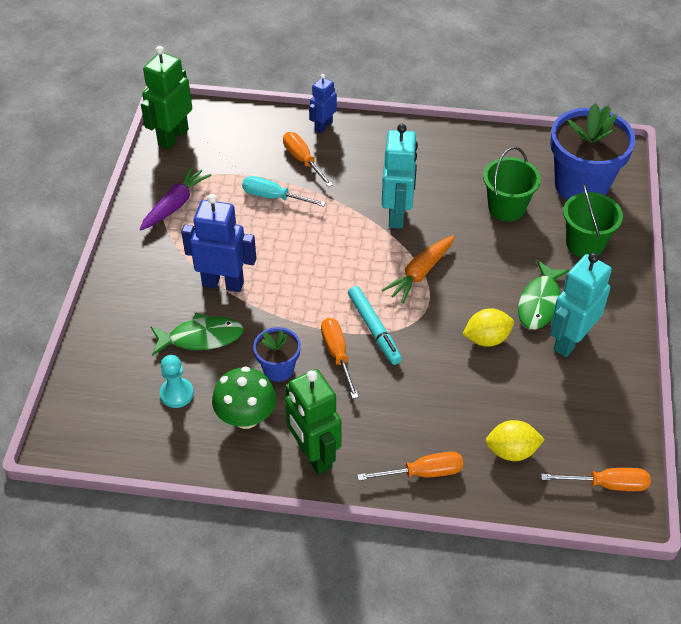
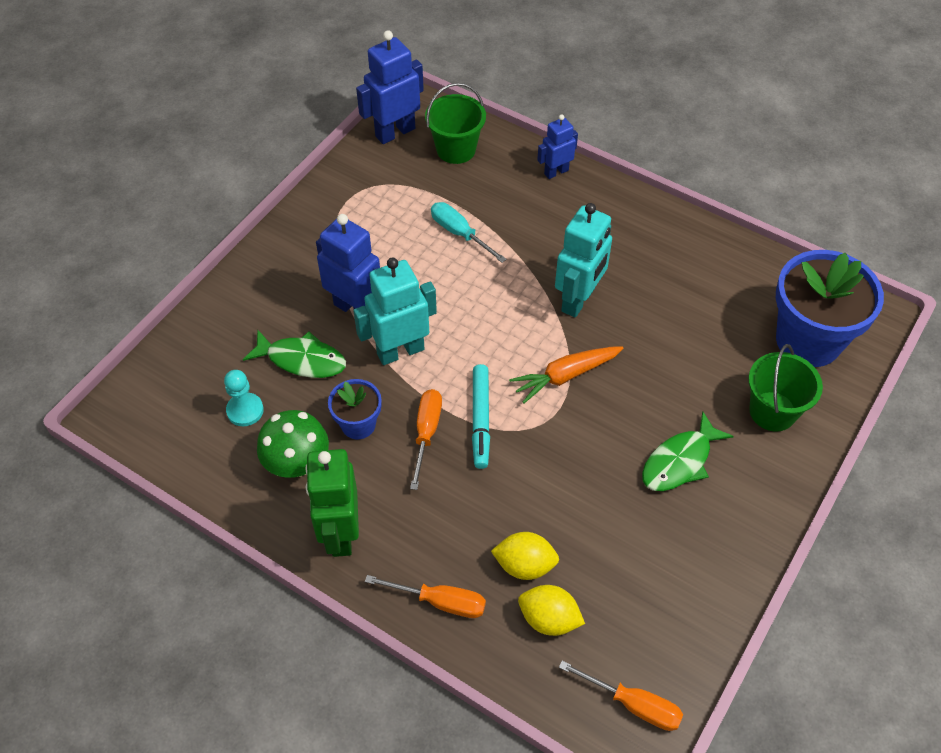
camera: 25 degrees right, 5 degrees up
(173, 137) = (395, 132): green robot -> blue robot
(175, 205) = (356, 207): purple carrot -> none
(303, 160) = (513, 203): orange screwdriver -> none
(486, 339) = (595, 479): yellow lemon -> yellow lemon (524, 565)
(506, 208) = (705, 336): green bucket -> green bucket (456, 149)
(570, 341) = (688, 519): turquoise robot -> turquoise robot (400, 351)

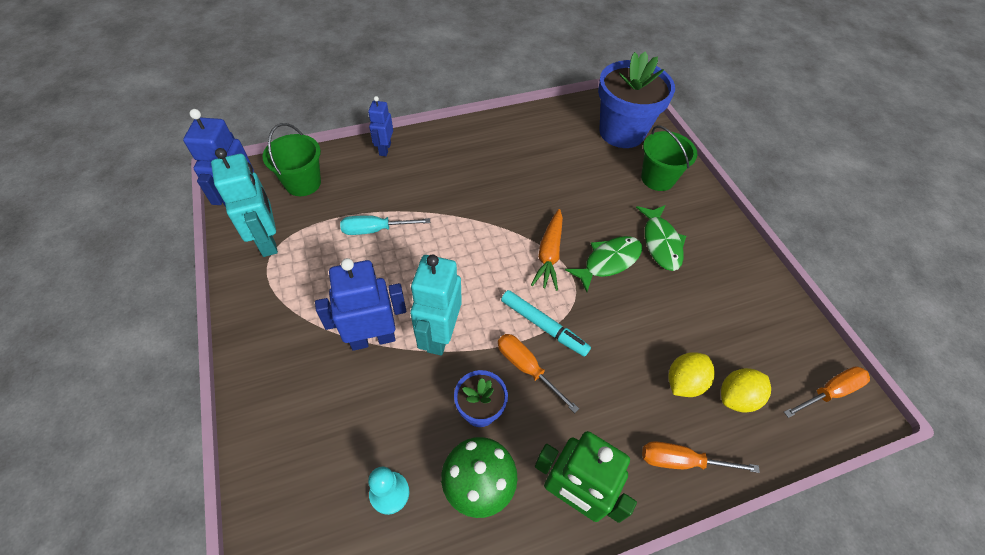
camera: 55 degrees left, 0 degrees up
(302, 360) = (382, 410): green fish -> green fish (608, 261)
(440, 602) = (681, 461): orange screwdriver -> orange screwdriver turned 135 degrees counterclockwise
(578, 300) = (496, 207): turquoise robot -> turquoise robot (268, 241)

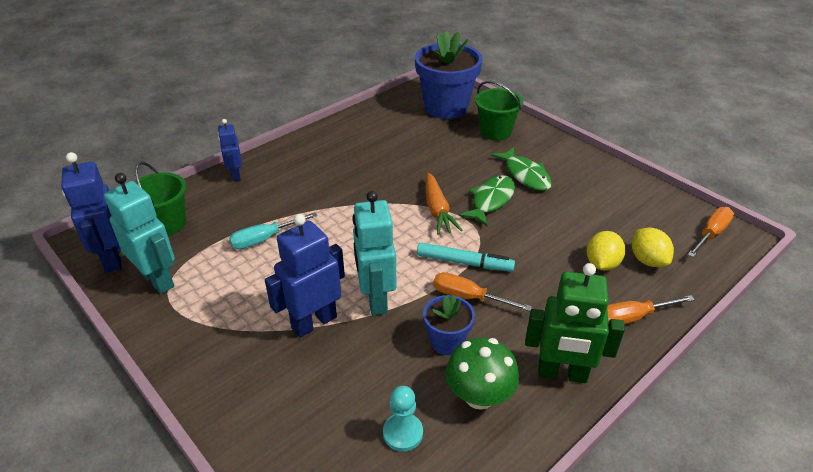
camera: 20 degrees left, 15 degrees down
(736, 397) = (647, 260): yellow lemon -> yellow lemon turned 60 degrees counterclockwise

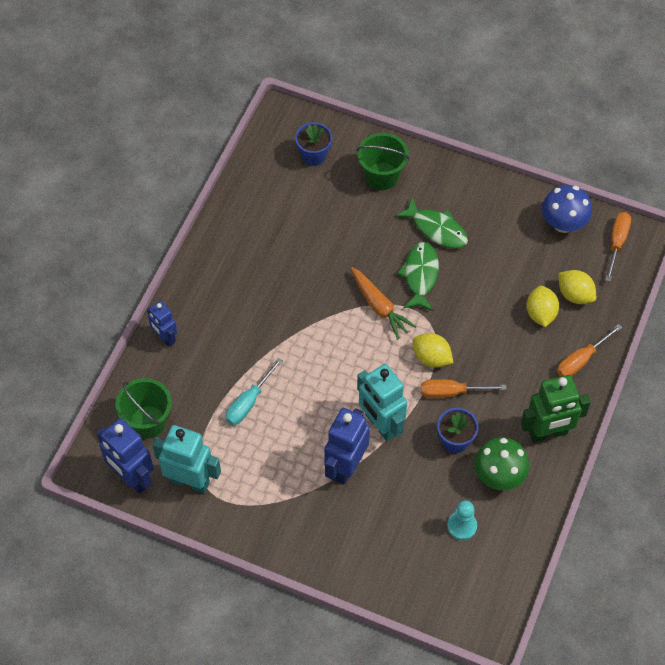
camera: 25 degrees left, 20 degrees up
(446, 107) = (314, 155): blue flower pot -> blue flower pot, size x0.51
(464, 262) = (431, 358): turquoise marker -> yellow lemon
(656, 204) = (563, 223): none -> blue mushroom

